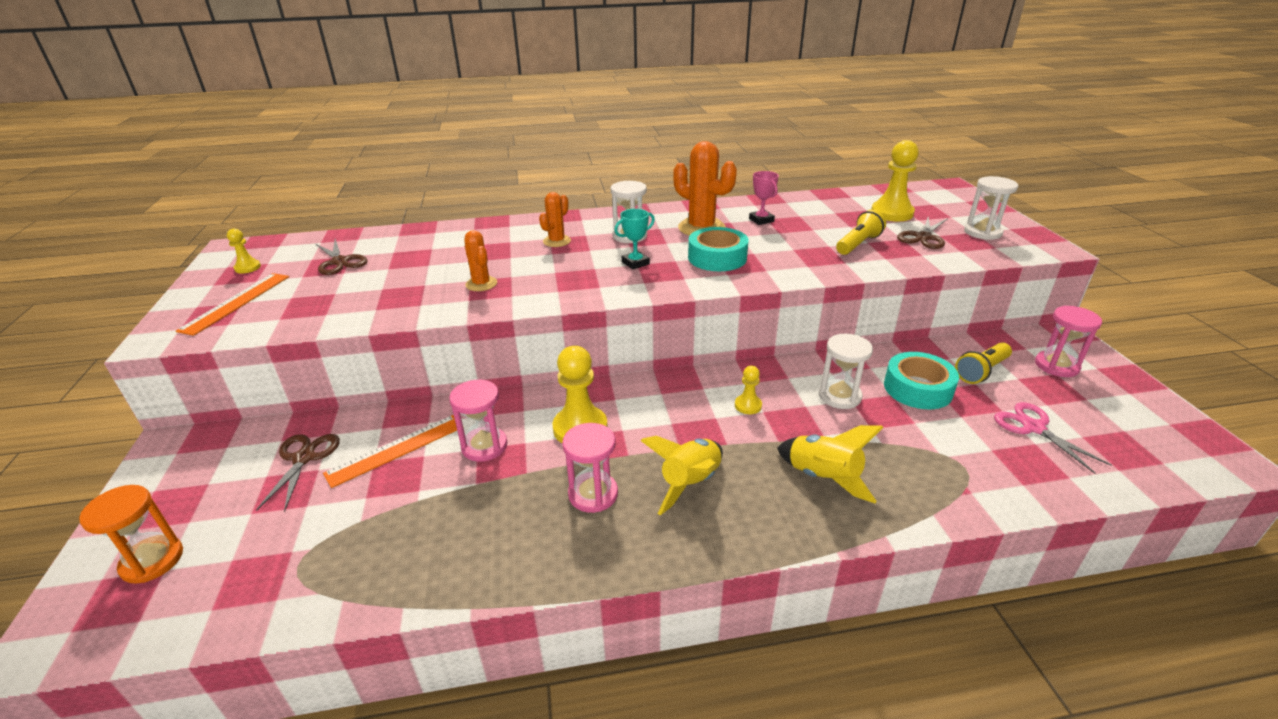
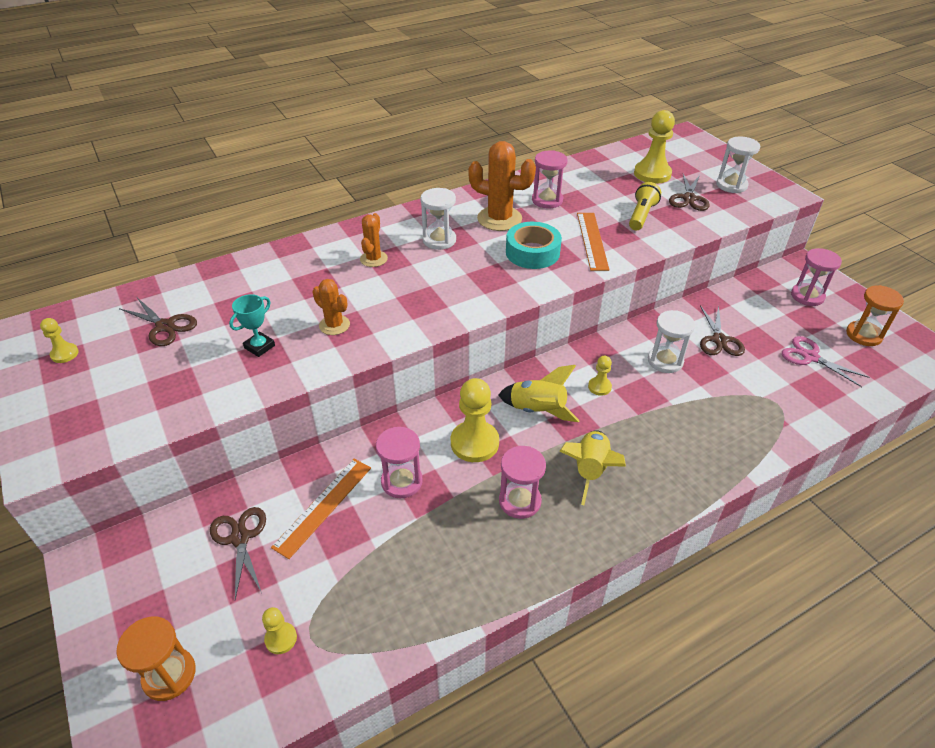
camera: 20 degrees left, 10 degrees up
(236, 302) = (91, 400): orange ruler -> orange ruler (592, 240)
(270, 559) = (281, 639): none -> yellow pawn
(635, 263) = (464, 272): turquoise trophy -> turquoise trophy (259, 347)
(761, 220) = (547, 200): pink trophy -> pink hourglass
(823, 477) = (684, 438): yellow rocket -> yellow rocket (537, 410)
(918, 388) = (719, 340): turquoise tape -> brown scissors
(981, 371) = (757, 313): yellow flashlight -> none
(1122, 419) = (863, 335): none -> orange hourglass

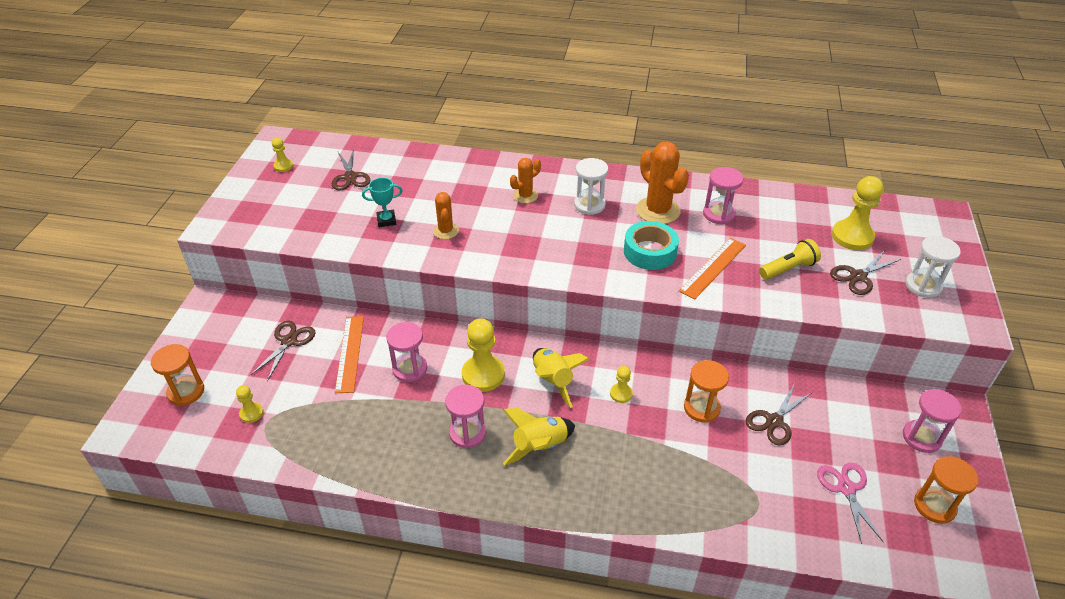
camera: 40 degrees right, 0 degrees up
(323, 506) = (350, 353): orange ruler -> orange ruler turned 75 degrees counterclockwise
(665, 361) = (701, 408): white hourglass -> orange hourglass

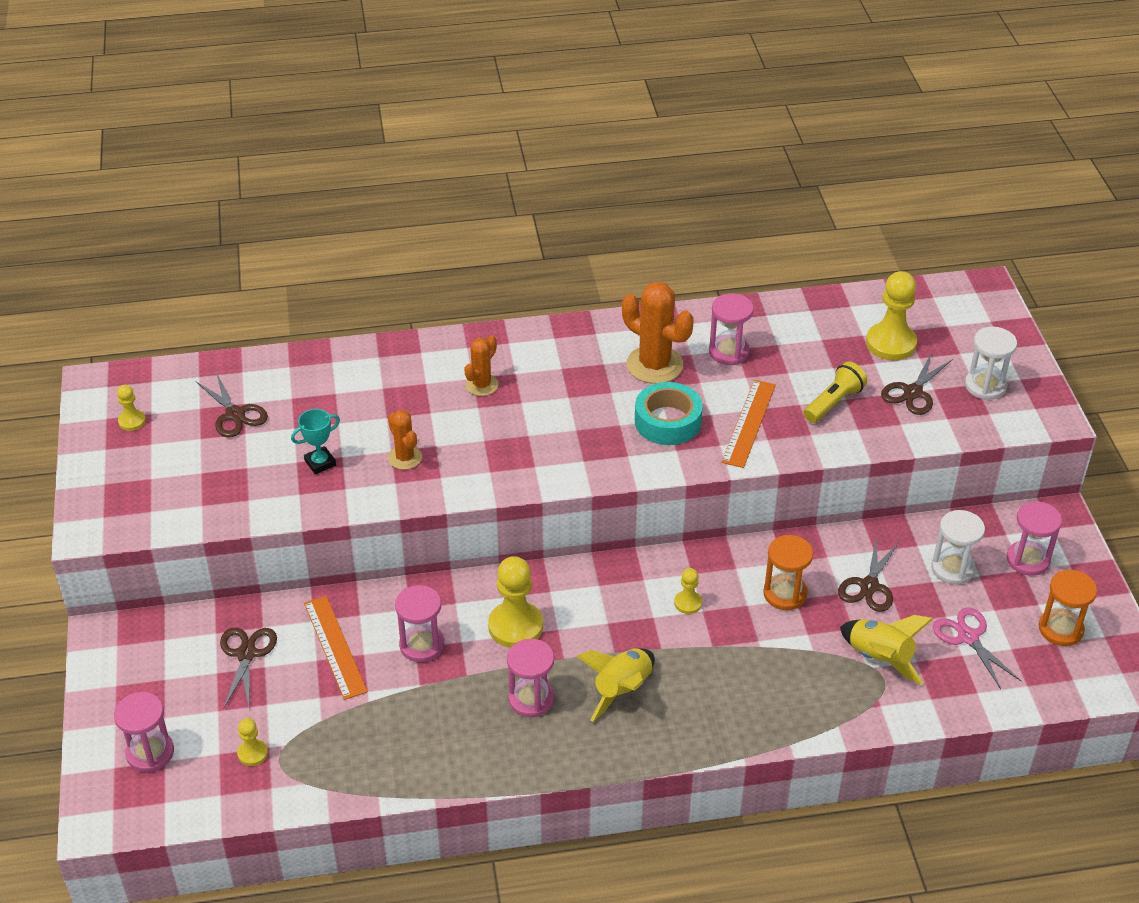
camera: 20 degrees left, 0 degrees up
(186, 392) = (150, 753): orange hourglass -> pink hourglass
(553, 381) = (602, 610): yellow rocket -> yellow rocket (879, 658)
(589, 205) = (568, 378): white hourglass -> white hourglass (952, 568)

